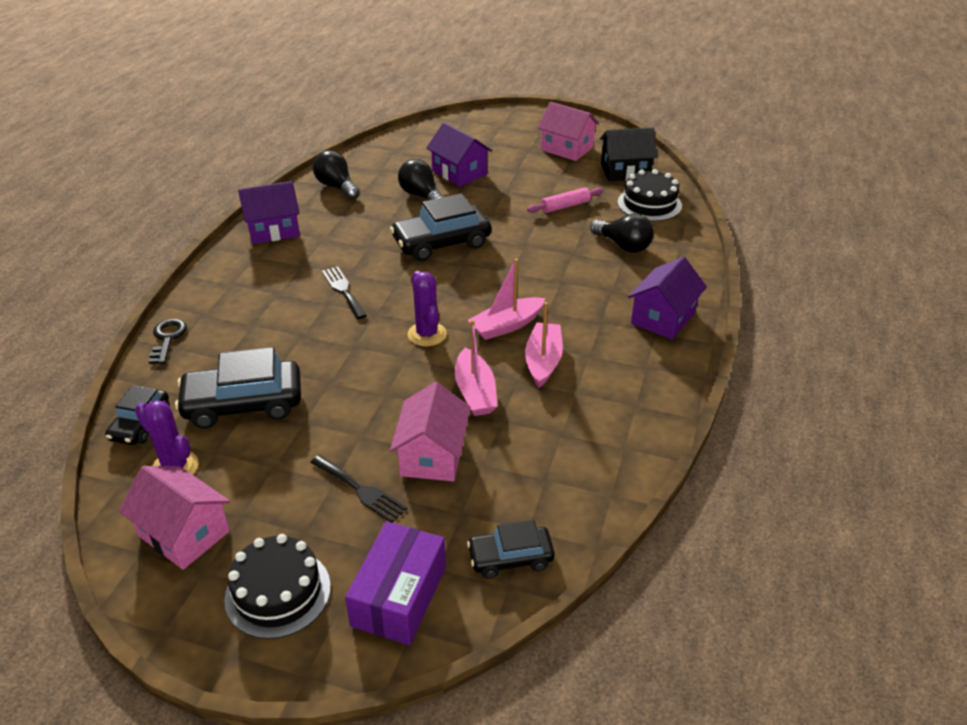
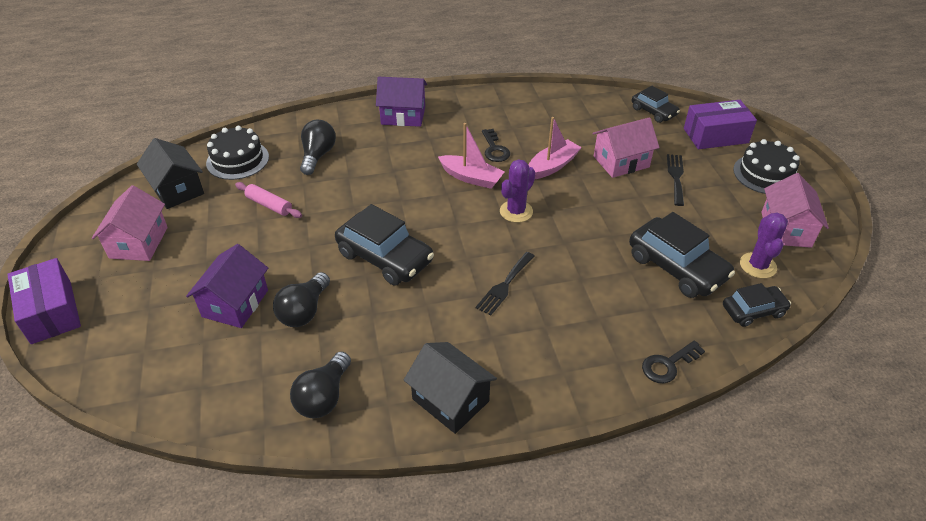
camera: 120 degrees left, 5 degrees up
(273, 230) = (450, 400): purple house -> black house
(520, 115) = (51, 312): none -> purple box
(543, 361) = (494, 149): pink boat -> black key

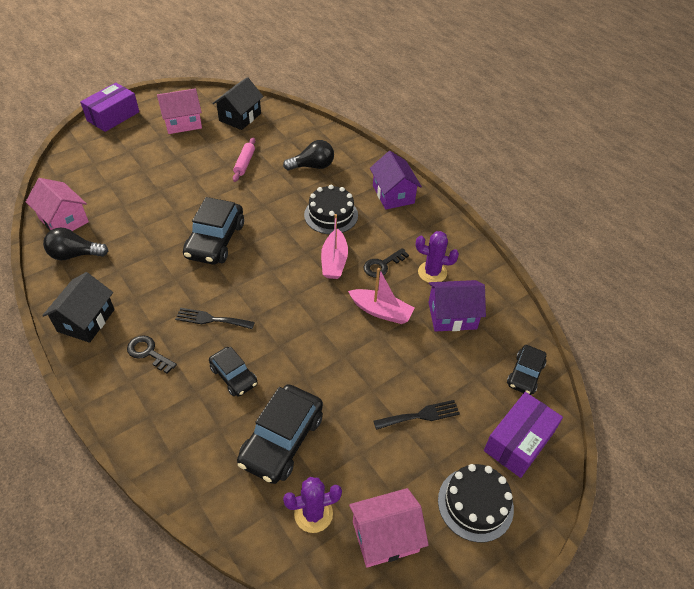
camera: 65 degrees right, 5 degrees up
(235, 303) = (144, 184): purple house -> purple house (452, 315)
(237, 160) = (285, 130): black cake -> black cake (331, 215)
(304, 311) = (147, 218): black light bulb -> none
(516, 211) = (304, 302): purple cactus -> purple cactus (432, 272)
(621, 162) = (419, 363): pink house -> pink house (64, 220)
(668, 365) = (155, 454): black key -> black key (148, 352)
(715, 135) = (519, 441): purple box -> purple box turned 75 degrees clockwise
(753, 311) = (245, 517): black car -> black car (234, 376)

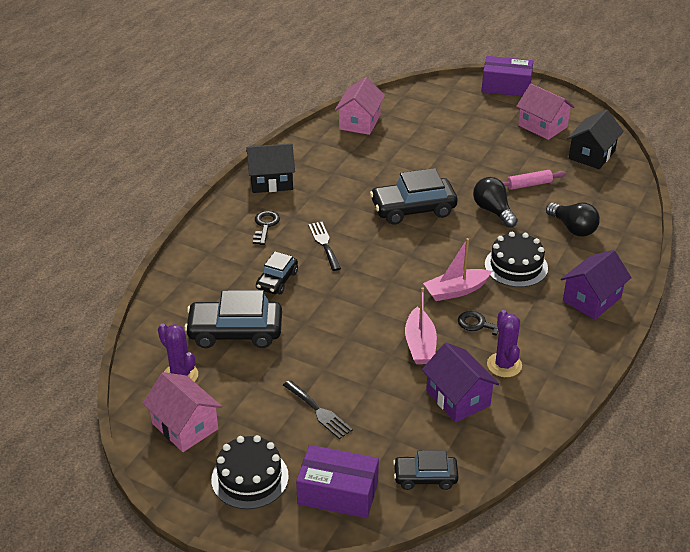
camera: 65 degrees right, 10 degrees down
(75, 255) = (329, 145): black light bulb -> black light bulb (493, 211)
(240, 117) = (591, 155): black house -> black house turned 60 degrees counterclockwise

